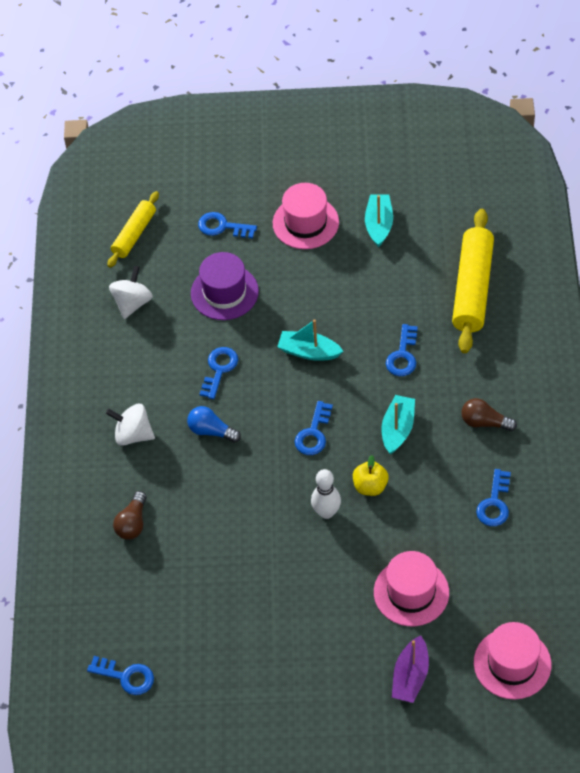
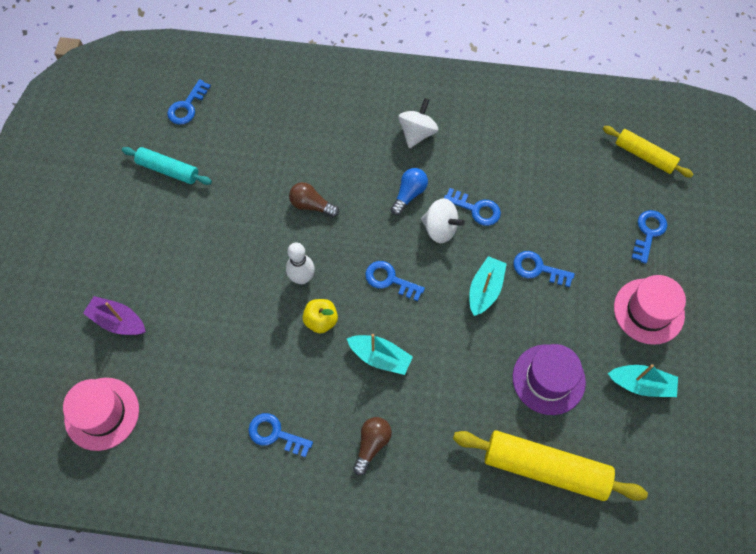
camera: 95 degrees right, 10 degrees up
(132, 303) = (562, 146): white spinning top -> white spinning top (440, 229)
(132, 523) = (327, 124): brown light bulb -> brown light bulb (311, 205)
(216, 675) = (168, 170): none -> turquoise rolling pin
(224, 292) = (566, 224): purple hat -> purple hat (548, 379)
(403, 355) = (467, 378): blue key -> blue key (538, 269)
(411, 592) = (200, 337): pink hat -> none

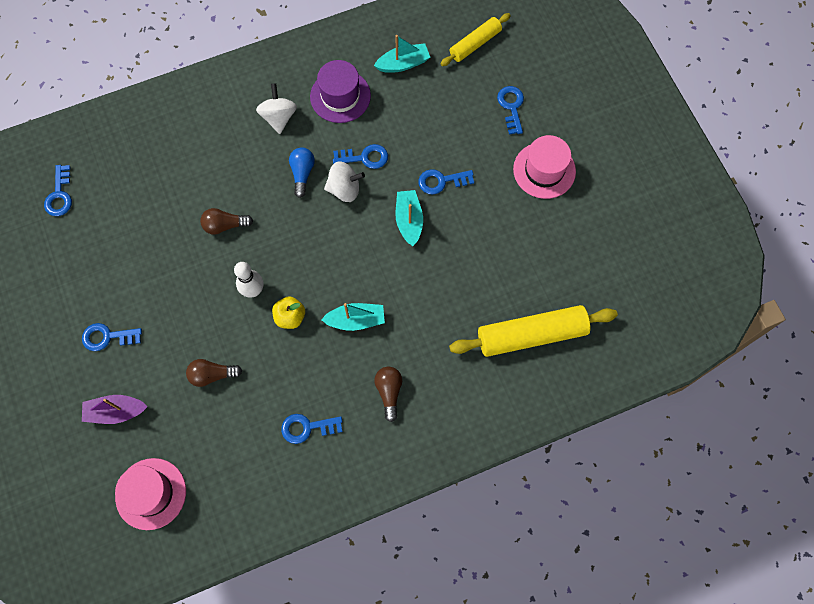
camera: 30 degrees left, 5 degrees up
(168, 170) = (78, 260): turquoise rolling pin -> none
(220, 335) = (212, 375): none -> brown light bulb
(390, 280) = (327, 253): blue key -> blue key (107, 337)
(548, 379) = (497, 265): purple hat -> purple hat (340, 96)
(641, 384) = (568, 231): turquoise boat -> turquoise boat (403, 64)
(644, 155) = (475, 44): yellow rolling pin -> yellow rolling pin turned 45 degrees counterclockwise

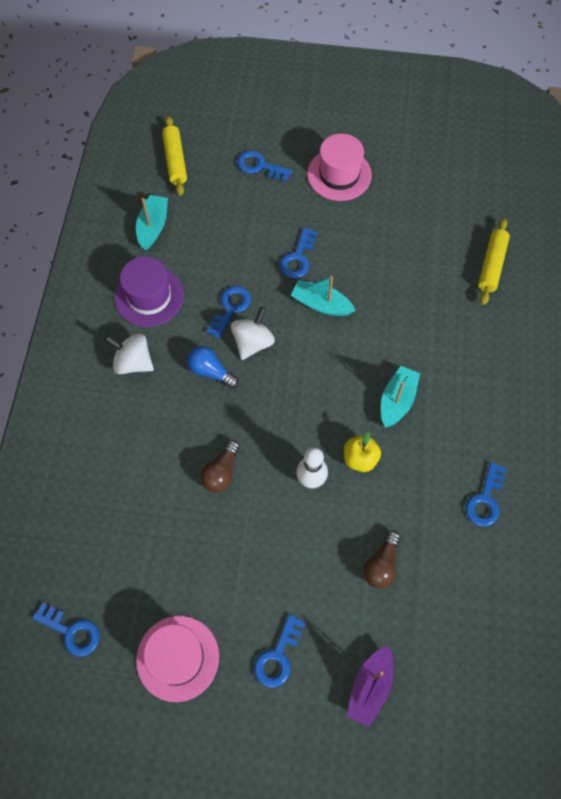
camera: 60 degrees left, 5 degrees down
(151, 493) = (481, 691): pink hat -> pink hat (177, 658)
(389, 392) = (486, 408): brown light bulb -> none
(531, 335) = (491, 265): yellow rolling pin -> yellow rolling pin, size x0.60

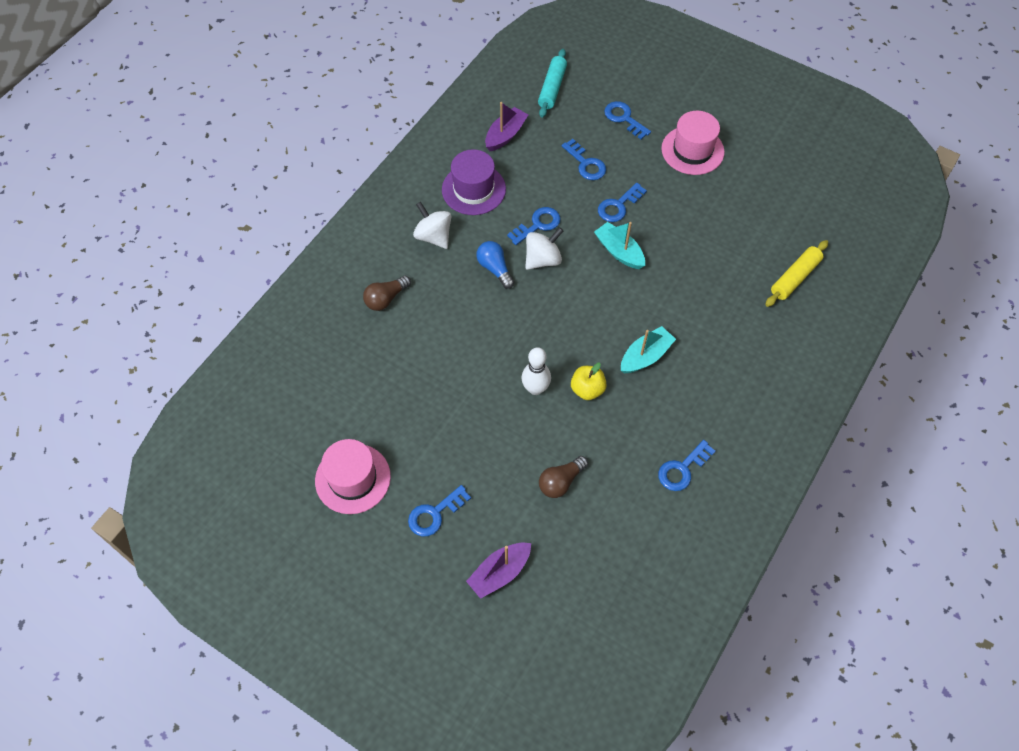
camera: 25 degrees right, 5 degrees down
(71, 631) = (280, 421): blue key -> blue key (586, 164)
(153, 227) = (505, 135): turquoise boat -> purple boat
(175, 160) = (552, 88): yellow rolling pin -> turquoise rolling pin
(221, 472) = (462, 351): brown light bulb -> brown light bulb (386, 299)

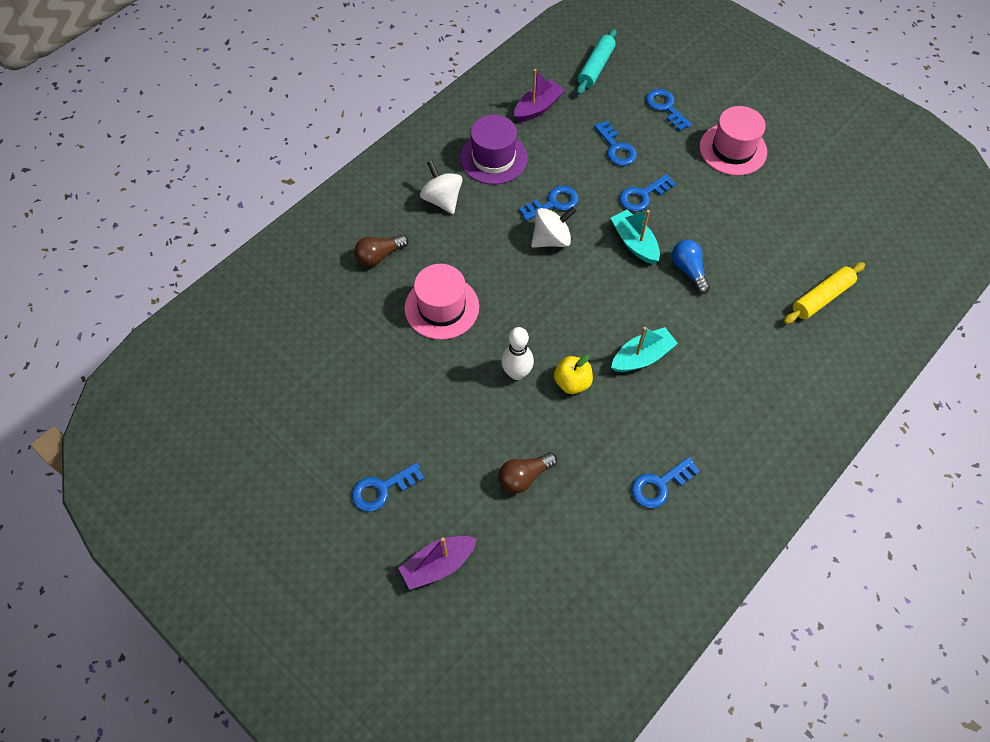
camera: 10 degrees right, 0 degrees up
(353, 478) = (304, 437): pink hat -> pink hat (442, 307)
(495, 268) = (499, 242): blue light bulb -> blue light bulb (688, 270)

